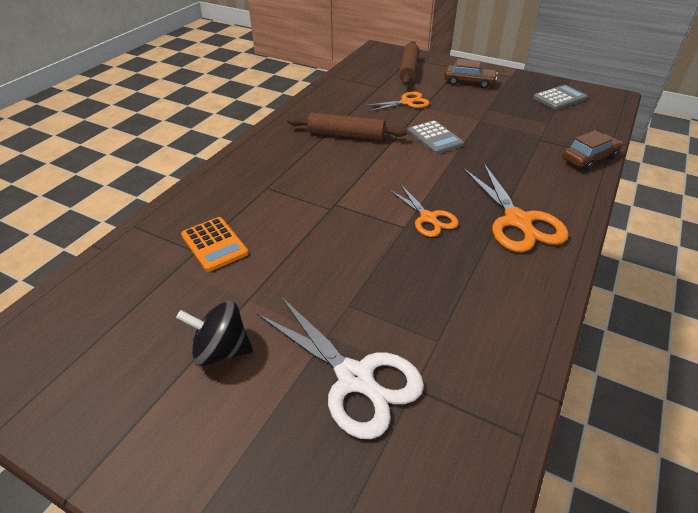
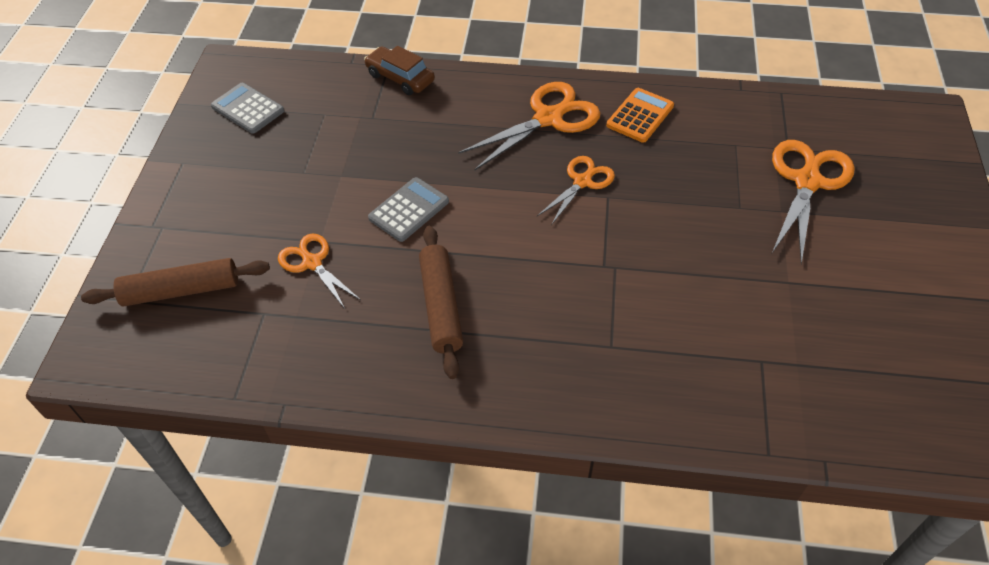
camera: 110 degrees left, 10 degrees up
(214, 244) = (740, 348): orange calculator -> orange calculator (640, 116)
(221, 350) = (852, 274): black spinning top -> none
(355, 378) = (807, 182): white scissors -> orange scissors
(469, 82) = (217, 205): brown car -> none

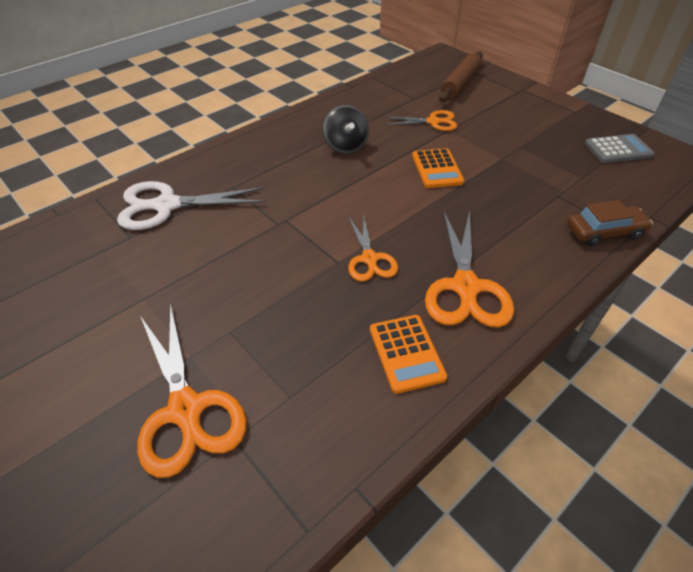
camera: 130 degrees right, 5 degrees down
(409, 210) = (437, 169): grey calculator -> orange calculator
(440, 306) = (345, 146): brown rolling pin -> black spinning top
(698, 375) = (167, 205): none -> white scissors

